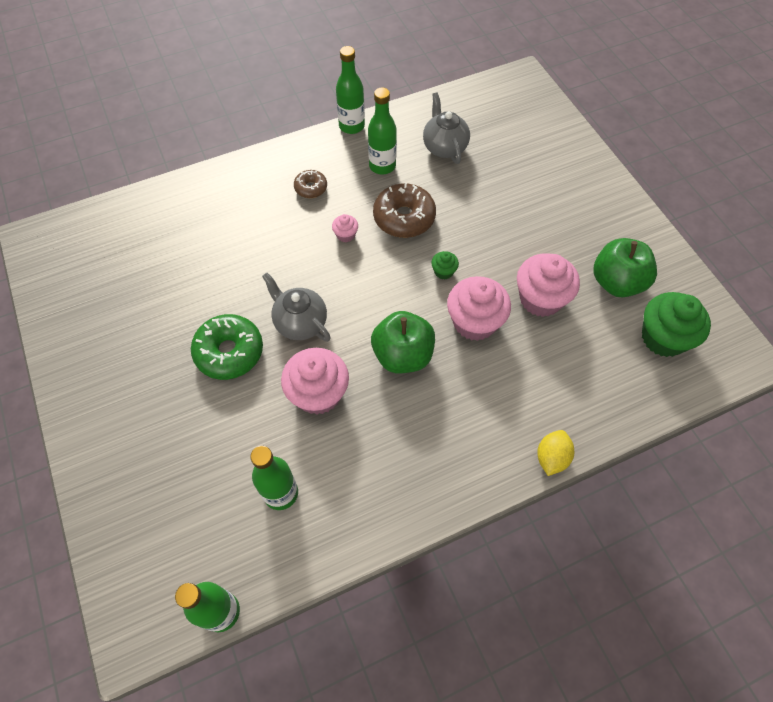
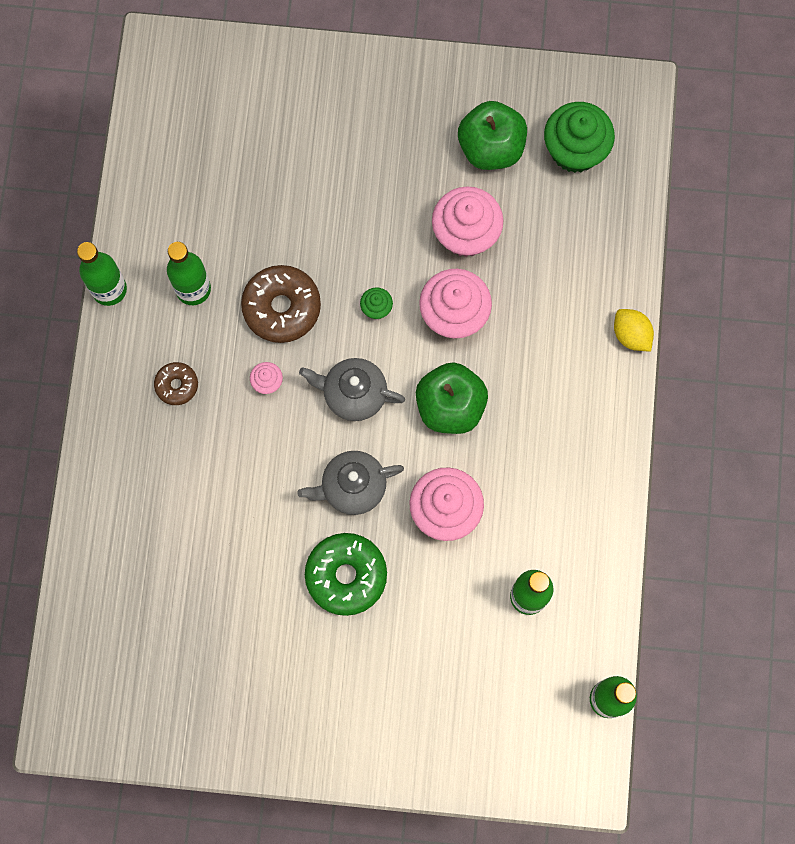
camera: 60 degrees left, 15 degrees up
(444, 147) = (208, 204): grey teapot -> grey teapot (353, 394)

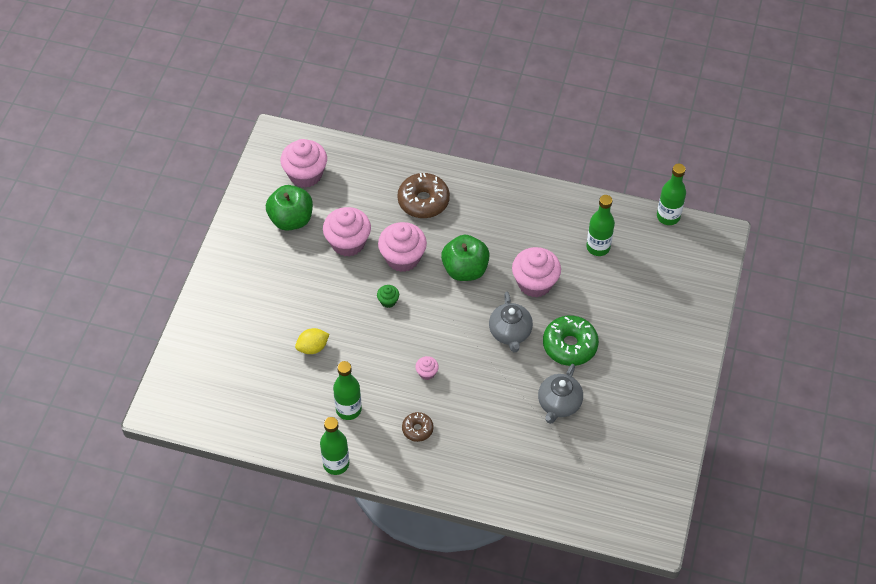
camera: 80 degrees left, 20 degrees down
(282, 307) = (375, 357): brown donut -> brown donut (423, 201)
(353, 394) = (446, 323): grey teapot -> grey teapot (559, 404)
(575, 150) = (305, 175): green cupcake -> pink cupcake
(631, 335) = (437, 166): yellow lemon -> yellow lemon (313, 347)

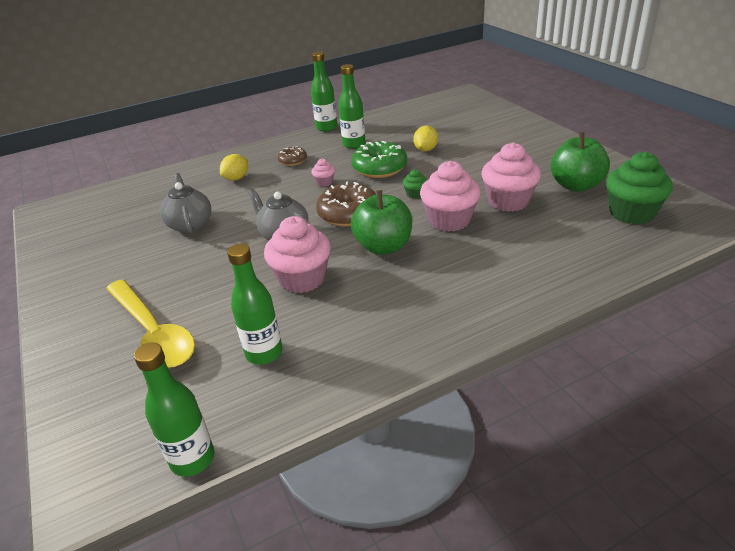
camera: 140 degrees right, 20 degrees down
(305, 175) = (631, 213): pink cupcake -> green cupcake
(423, 201) = (505, 265): brown donut -> brown donut (348, 214)
(480, 443) = (236, 178): none -> yellow lemon
(569, 345) = (216, 260): green donut -> green donut (379, 168)
(644, 308) = (153, 333): none -> yellow spoon

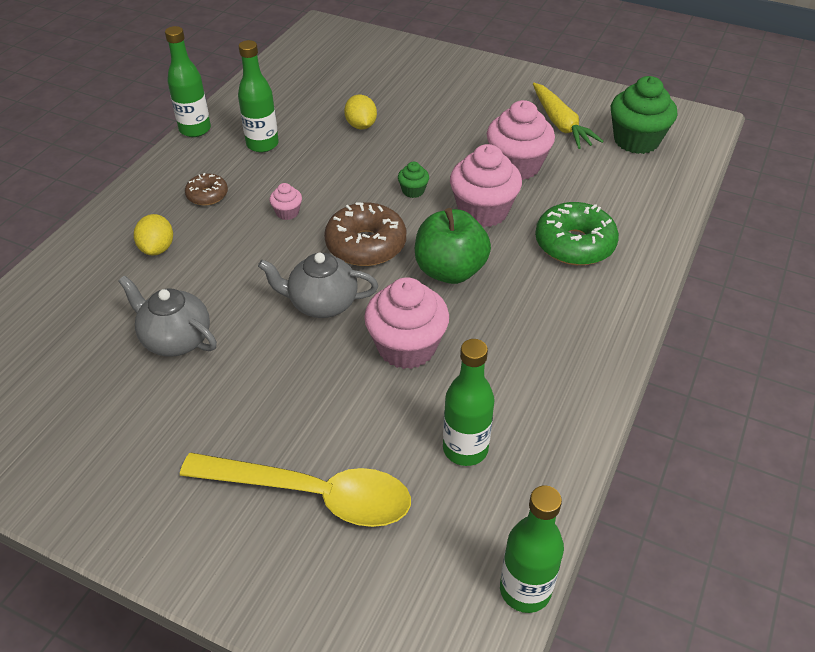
camera: 40 degrees left, 10 degrees up
(379, 168) = (334, 169): green donut -> green donut (574, 244)
(576, 185) = (561, 124): green apple -> yellow carrot

